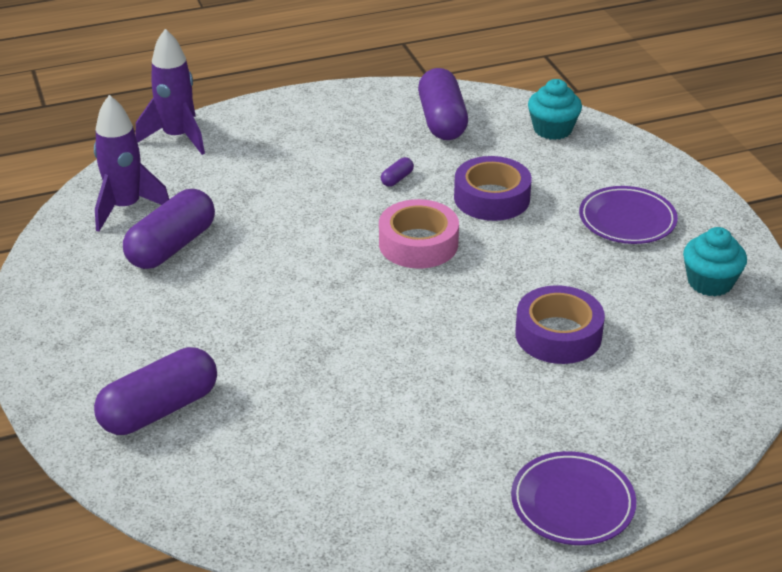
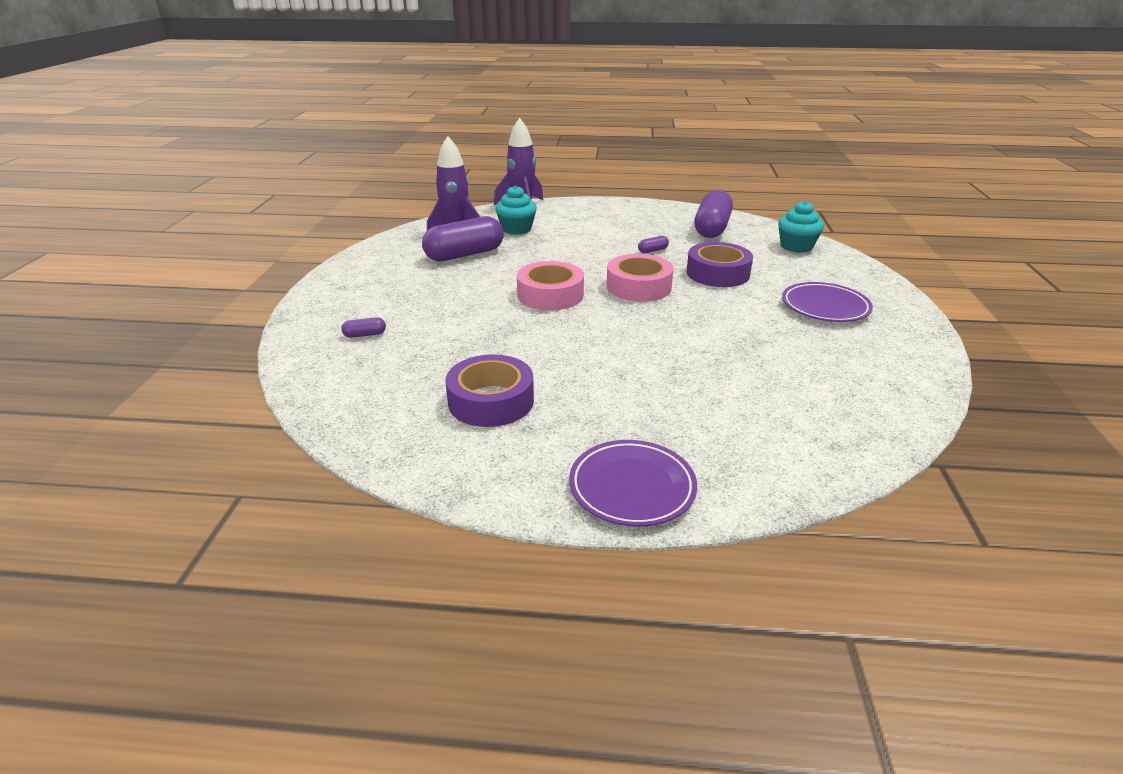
camera: 25 degrees right, 5 degrees down
(159, 409) = (365, 335): purple capsule -> purple capsule, size x0.41
(327, 285) = (550, 295): none -> pink tape
(558, 335) = (710, 364): purple tape -> purple tape (491, 401)
(710, 282) = (879, 361): turquoise cupcake -> turquoise cupcake (516, 229)

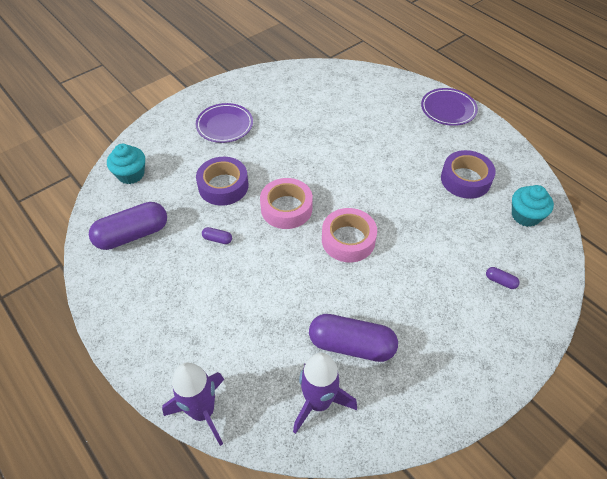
camera: 135 degrees left, 20 degrees up
(516, 229) = (263, 361): turquoise cupcake -> turquoise cupcake (525, 215)

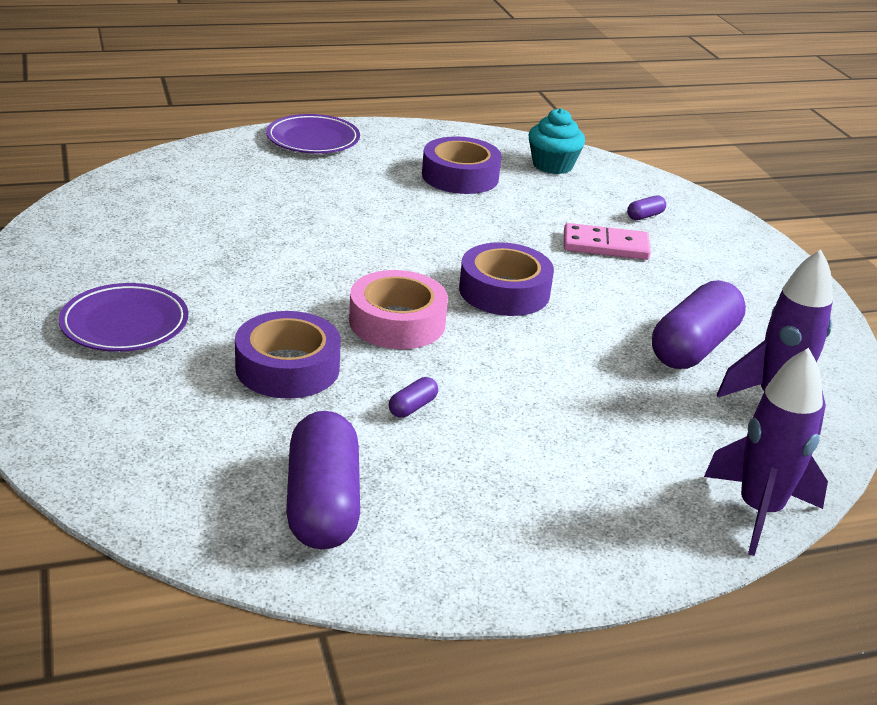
camera: 70 degrees left, 20 degrees down
(131, 174) = (144, 469): turquoise cupcake -> none
(348, 240) = (504, 291): pink tape -> purple tape
(440, 271) = (605, 246): none -> pink domino

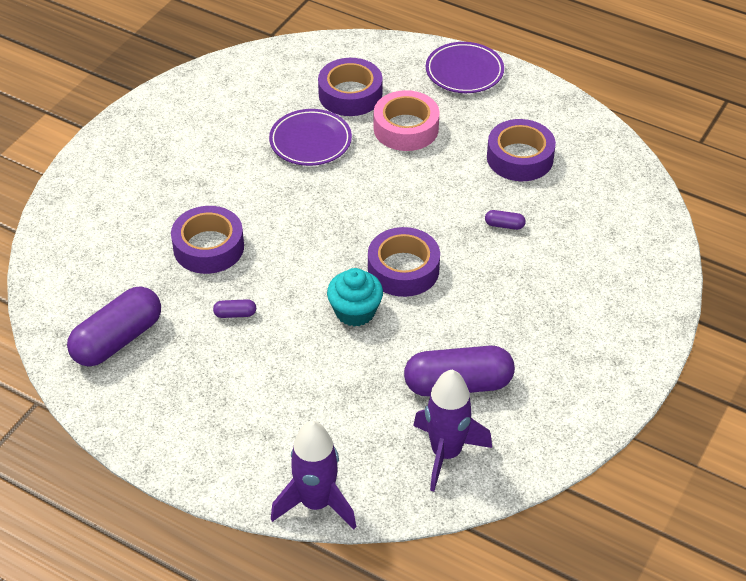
camera: 50 degrees right, 15 degrees up
(125, 324) = (168, 167): purple plate -> purple plate (310, 141)
(233, 191) = (350, 94): none -> purple tape
(397, 322) = (307, 253): pink tape -> pink tape (406, 128)
(552, 165) = (607, 183): turquoise cupcake -> turquoise cupcake (355, 311)
(605, 246) = (529, 274): pink domino -> none
(645, 216) = (603, 267): purple capsule -> purple capsule (504, 225)

